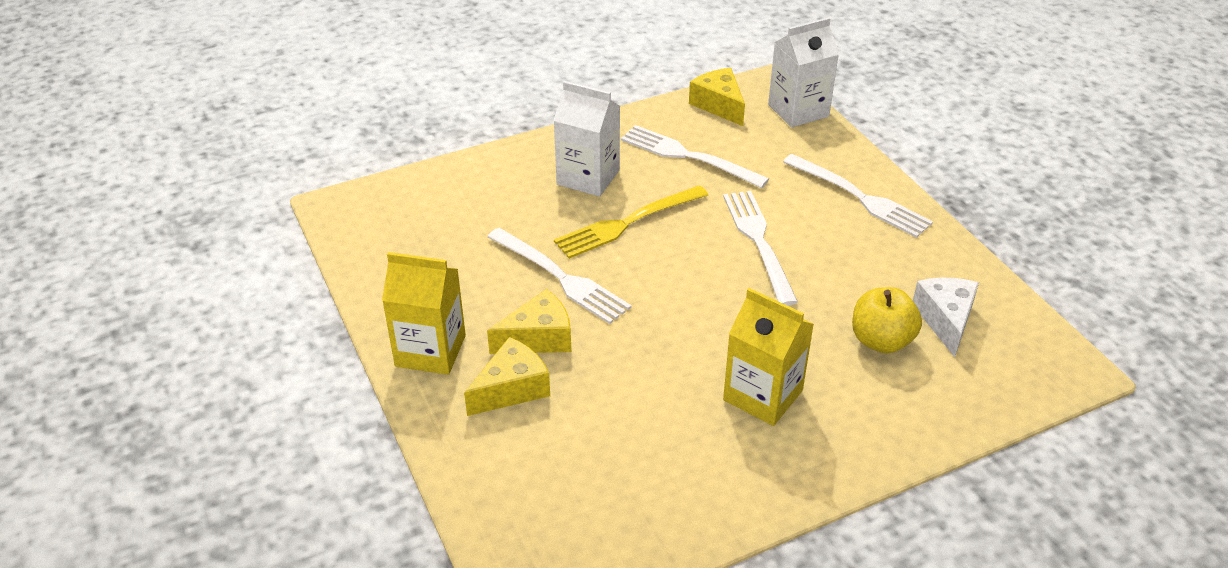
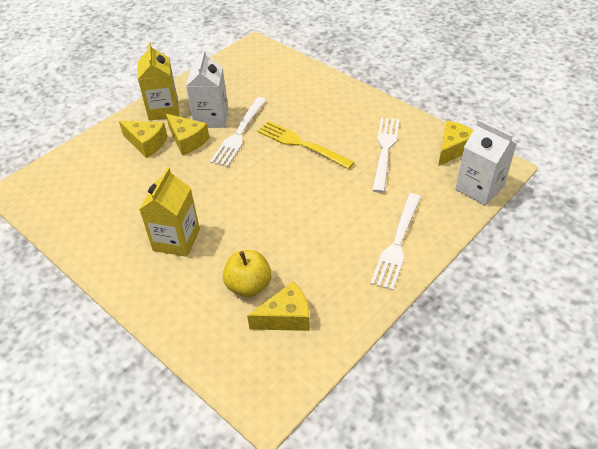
camera: 70 degrees right, 5 degrees up
(588, 177) = (334, 117): white carton -> white carton (211, 118)
(758, 241) = (317, 204): white fork -> none
(945, 320) = (286, 317): white cheese -> yellow cheese

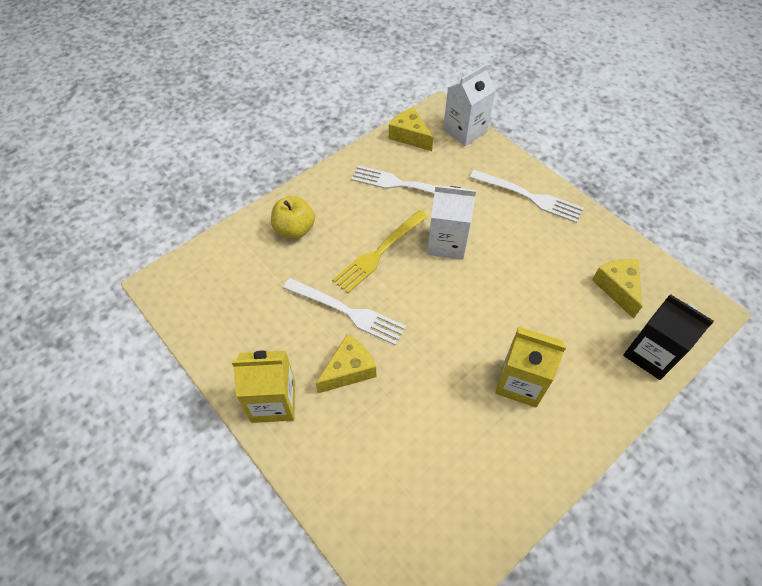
camera: 85 degrees left, 10 degrees up
(146, 143) = (344, 421): yellow cheese -> none
(207, 341) = (650, 354): none -> black carton
(211, 118) = (308, 341): white carton -> white carton (447, 243)
(249, 286) = (582, 315): yellow apple -> yellow apple (294, 229)

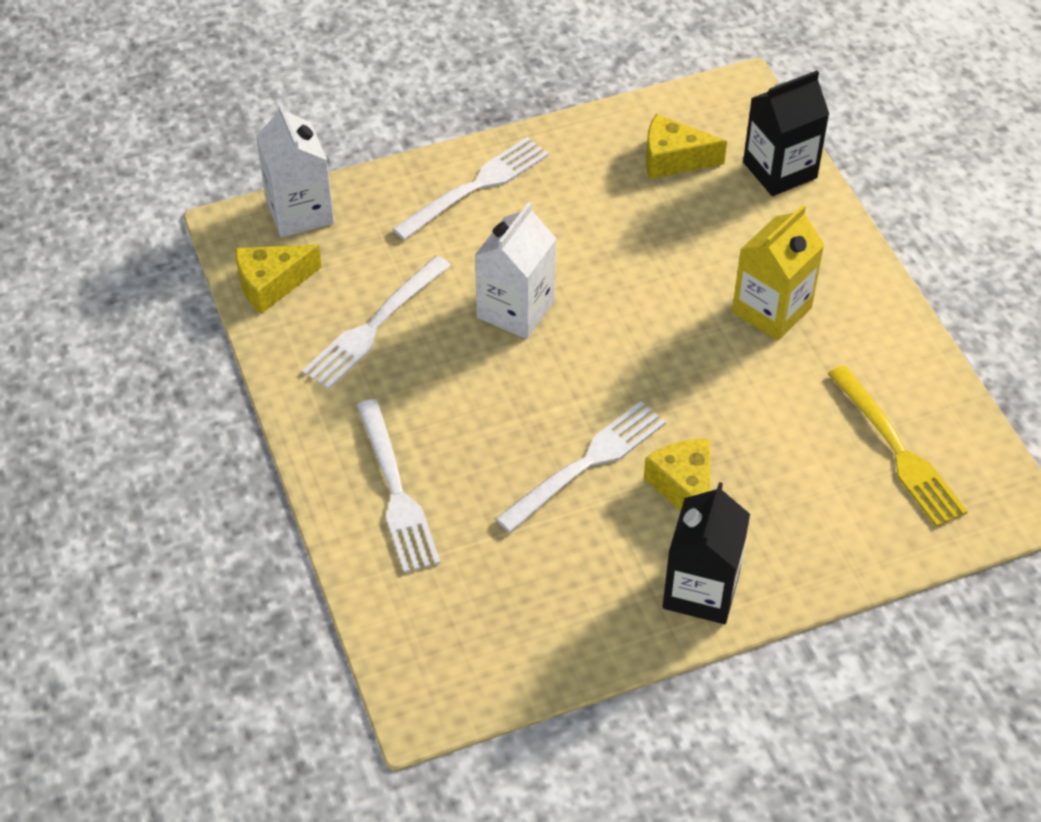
camera: 70 degrees left, 5 degrees down
(273, 401) = (701, 590): yellow carton -> black carton
(294, 229) = (396, 492): yellow apple -> white fork
(379, 253) = (496, 395): yellow fork -> yellow fork (898, 451)

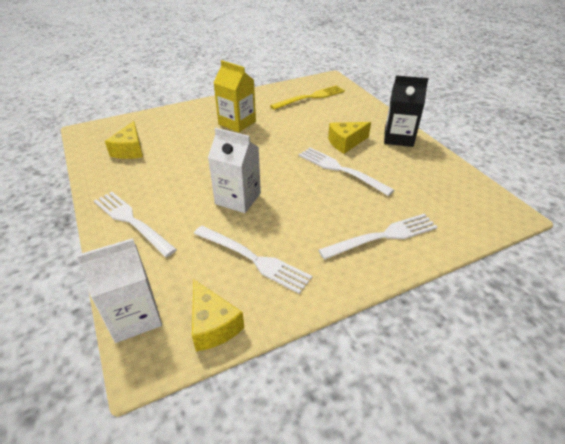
camera: 95 degrees left, 10 degrees down
(780, 170) = (147, 121): black carton -> none

